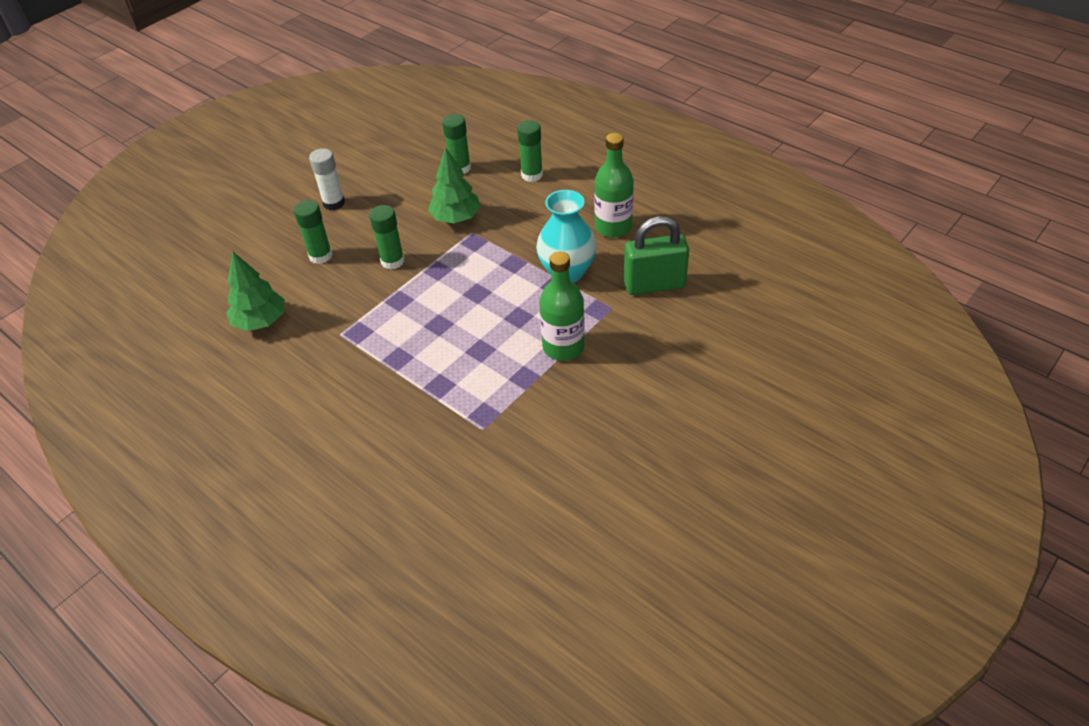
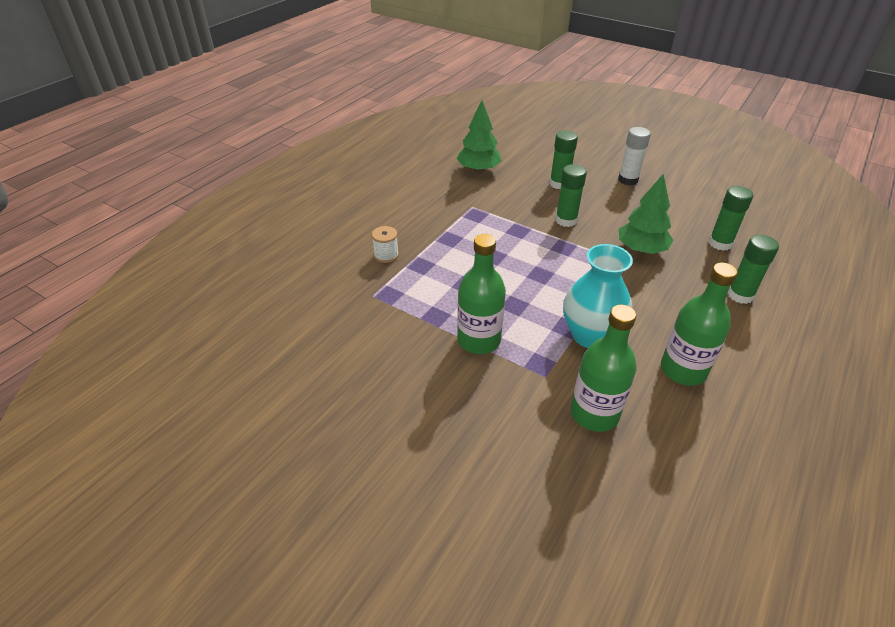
camera: 80 degrees right, 5 degrees down
(413, 416) = (386, 255): none -> white spool
(654, 285) = (594, 413): green padlock -> green bottle

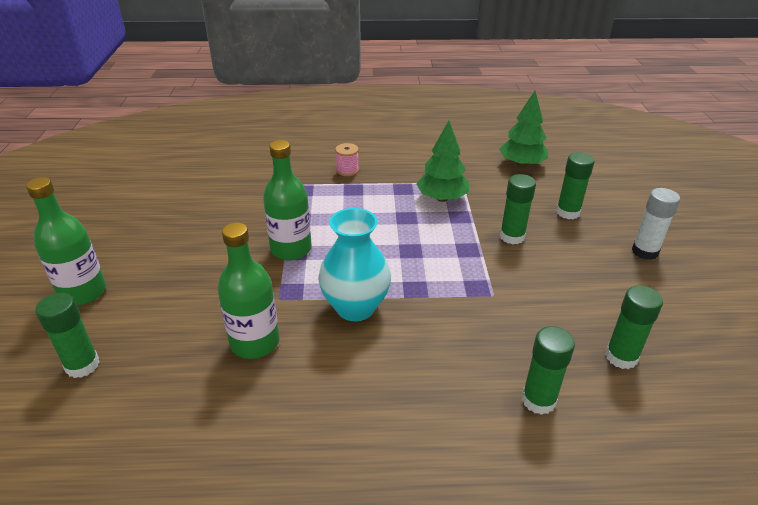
camera: 55 degrees right, 5 degrees down
(386, 255) = (347, 170): white spool -> pink spool
(545, 559) = (82, 365): none -> green glue stick
(641, 249) = (528, 299): green tree -> green tree (442, 198)
(683, 370) = (362, 385): green bottle -> green bottle (83, 292)

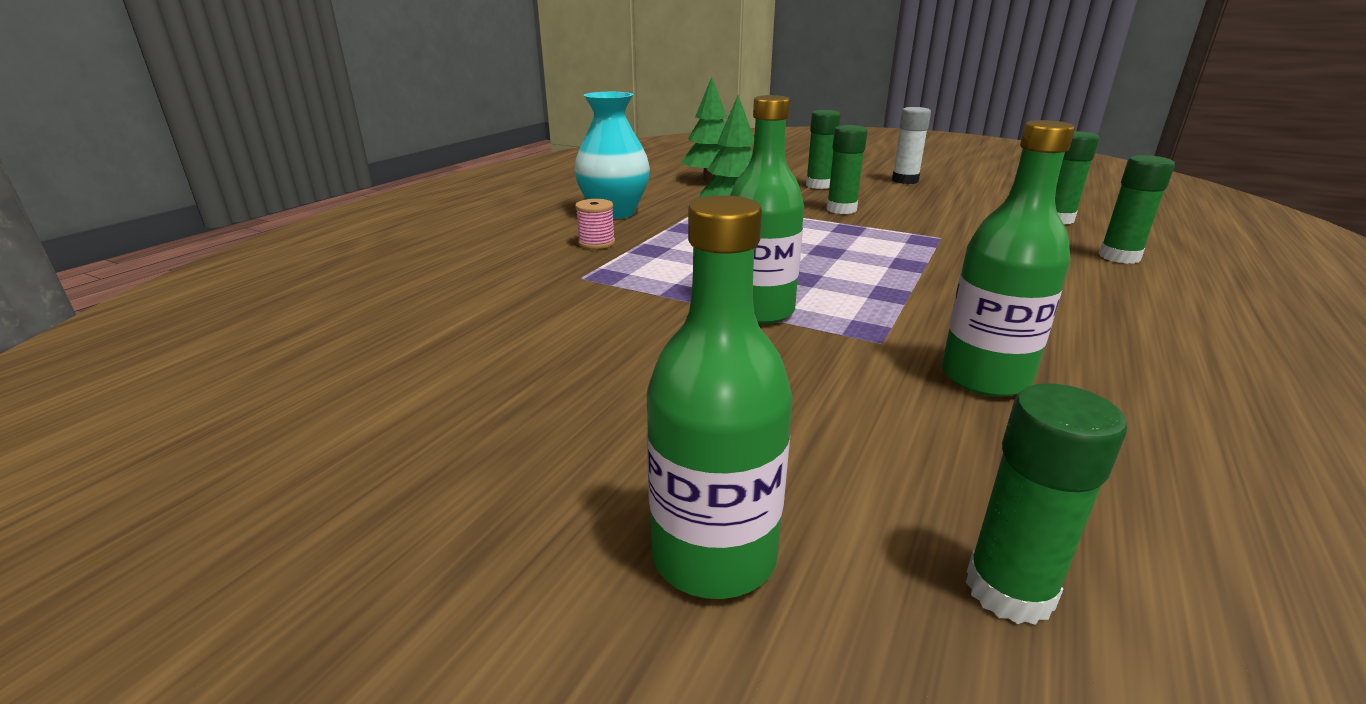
camera: 60 degrees left, 10 degrees down
(355, 307) = (930, 299): turquoise vase -> turquoise vase (614, 213)

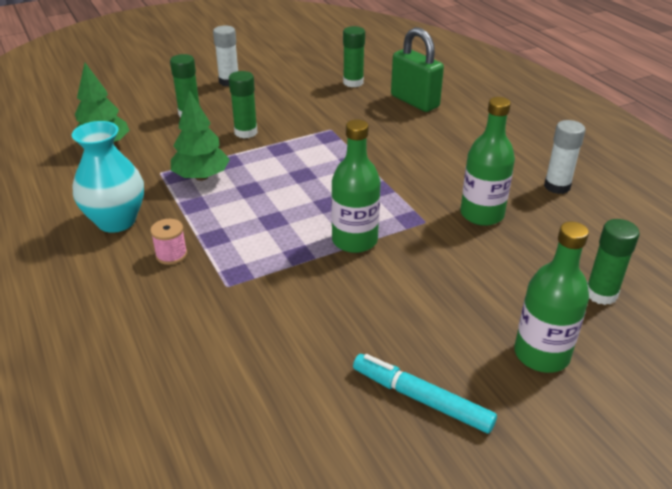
camera: 55 degrees left, 10 degrees up
(489, 457) = (421, 399): none -> turquoise marker
(1119, 257) = (414, 101): green glue stick -> green padlock
(1222, 426) = (557, 186): none -> white glue stick

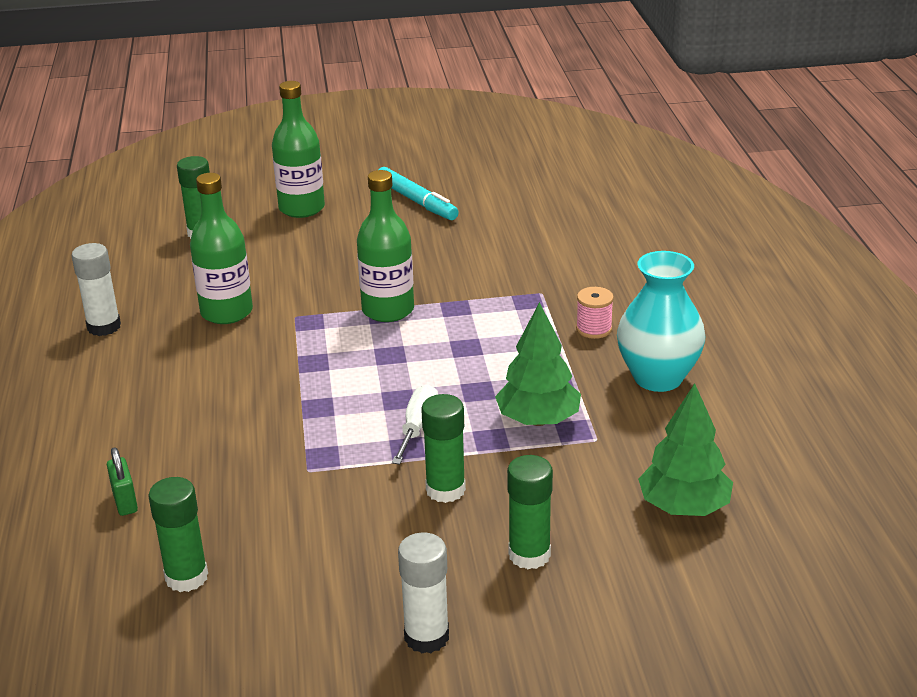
camera: 160 degrees left, 5 degrees down
(279, 160) = (418, 427): none -> white screwdriver
(414, 101) = (125, 502): green padlock -> green padlock, size x0.47

